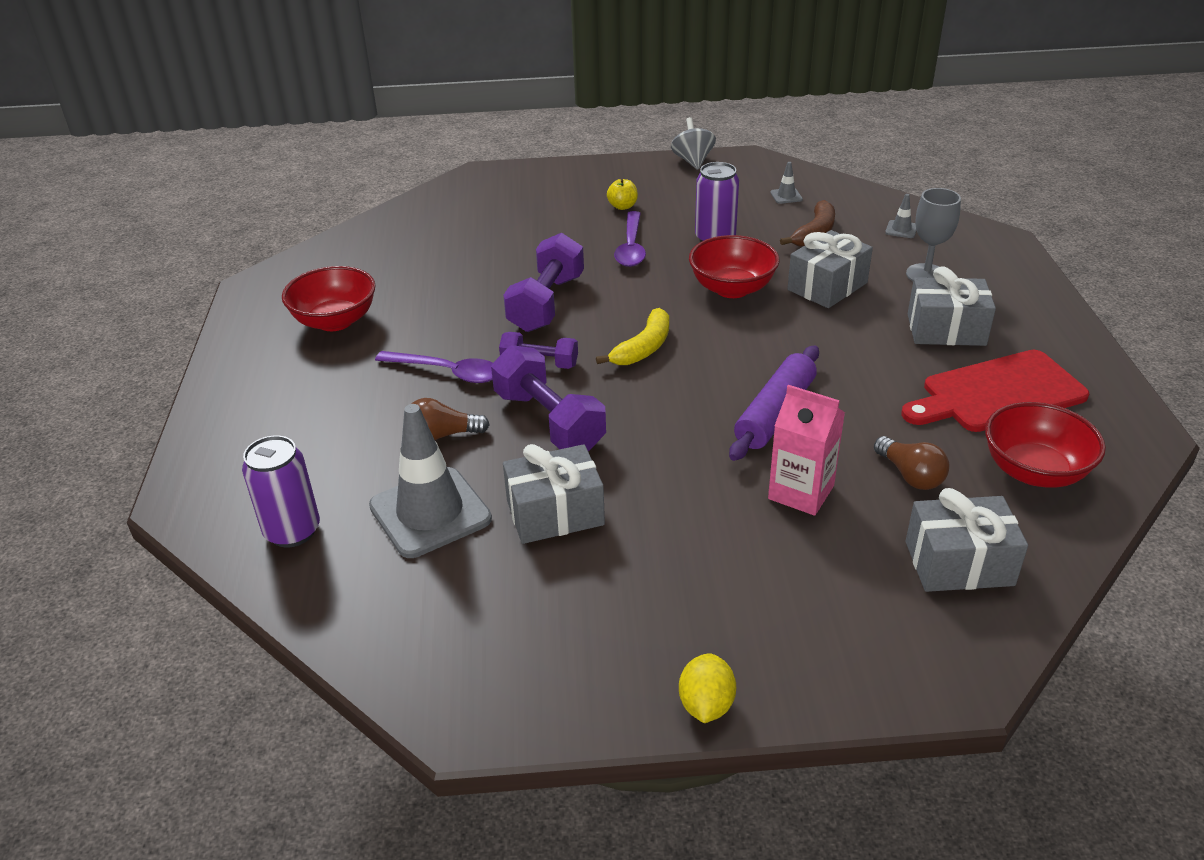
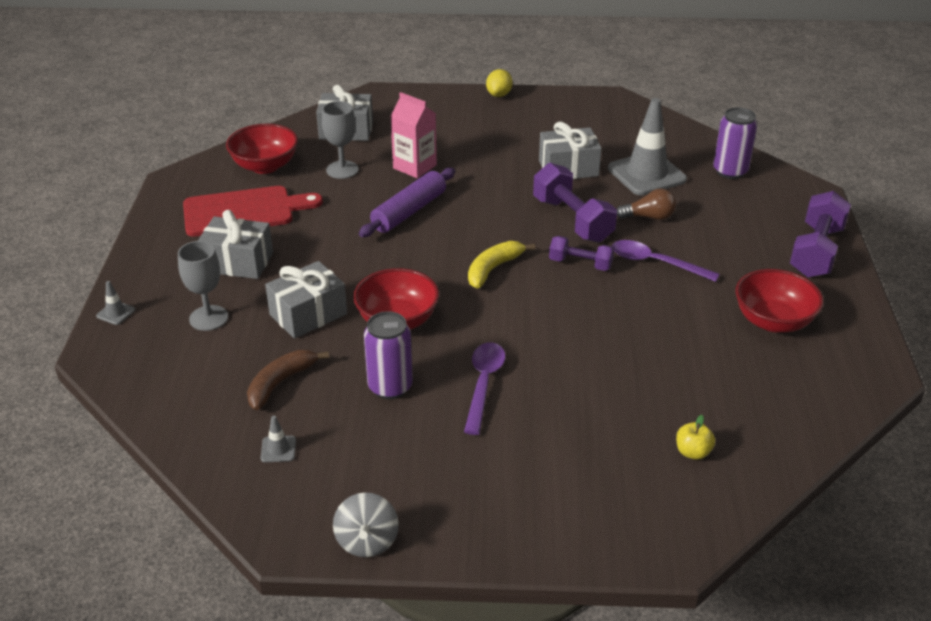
camera: 175 degrees left, 0 degrees up
(546, 303) = (575, 321): purple dumbbell -> purple dumbbell (816, 251)
(622, 206) = (482, 453): yellow apple -> yellow apple (693, 452)
(901, 229) = (186, 378): grey traffic cone -> grey traffic cone (116, 313)
(910, 475) = (342, 170): brown light bulb -> grey goblet

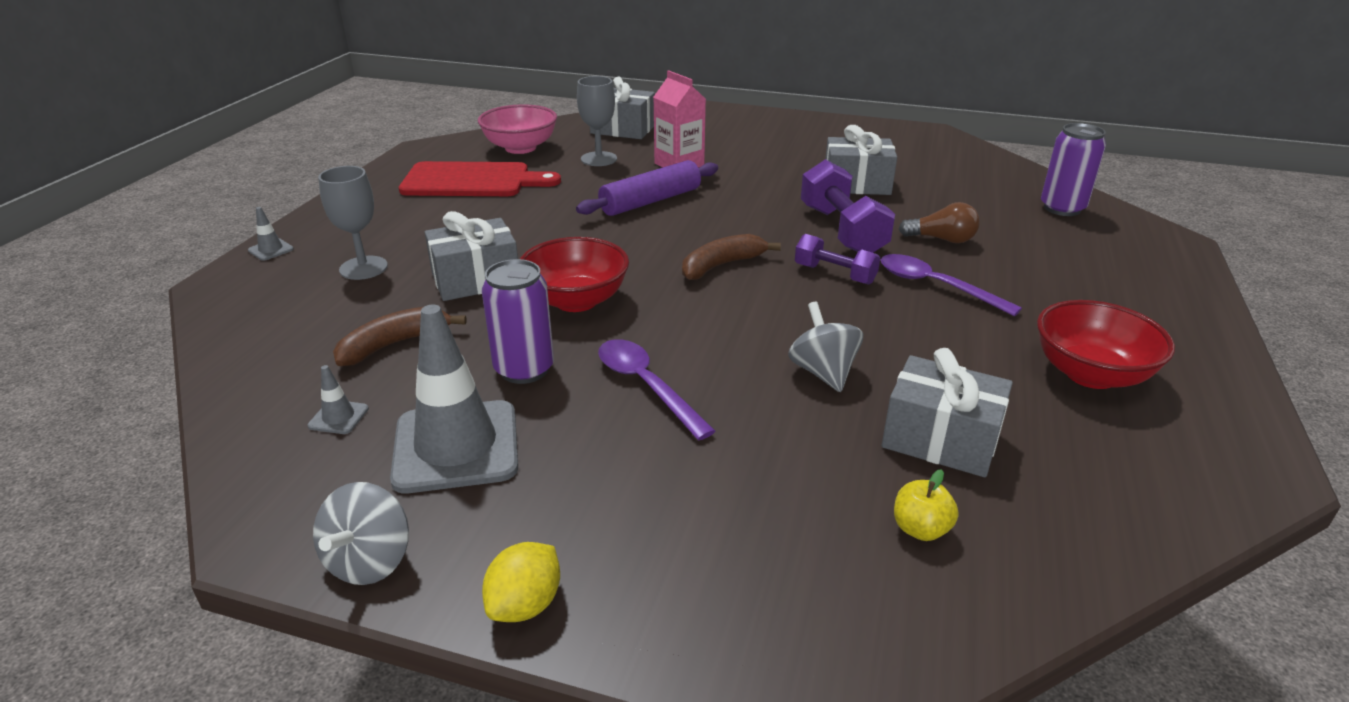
camera: 15 degrees right, 5 degrees down
(238, 262) = (433, 222): grey gift -> grey gift (940, 439)
(265, 166) = (520, 148): red bowl -> pink bowl
(483, 384) = (646, 386): purple spoon -> purple spoon turned 60 degrees counterclockwise
(493, 269) = (722, 265): yellow banana -> brown banana
(499, 94) = (803, 117): yellow lemon -> yellow lemon (525, 604)
(599, 351) = (823, 372): none -> grey spinning top
(646, 174) = (952, 199): grey traffic cone -> grey traffic cone (456, 446)
(816, 251) = (1169, 302): purple dumbbell -> none

